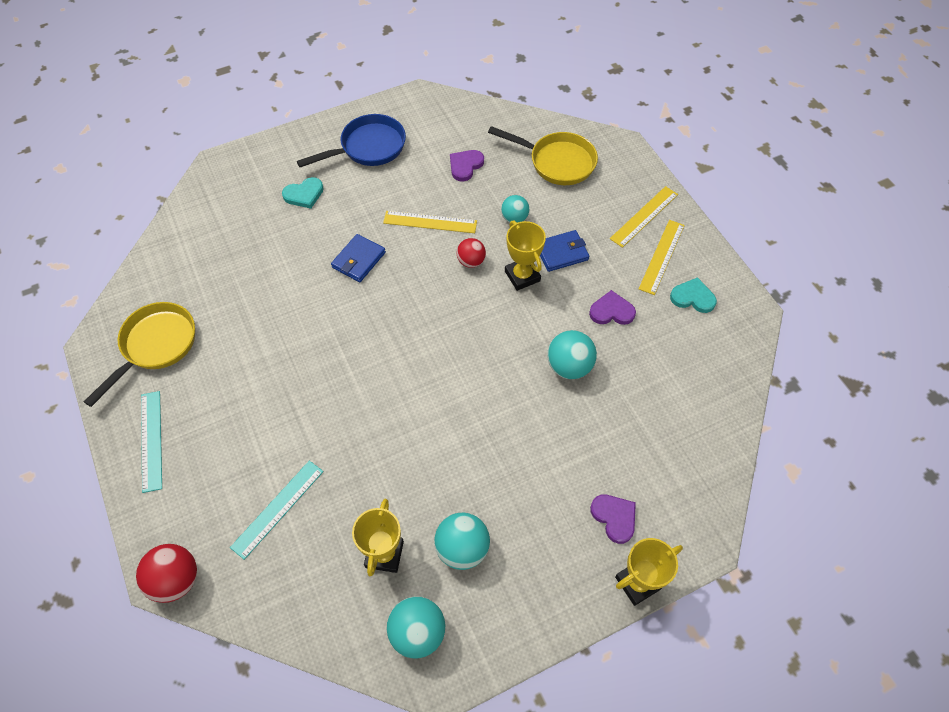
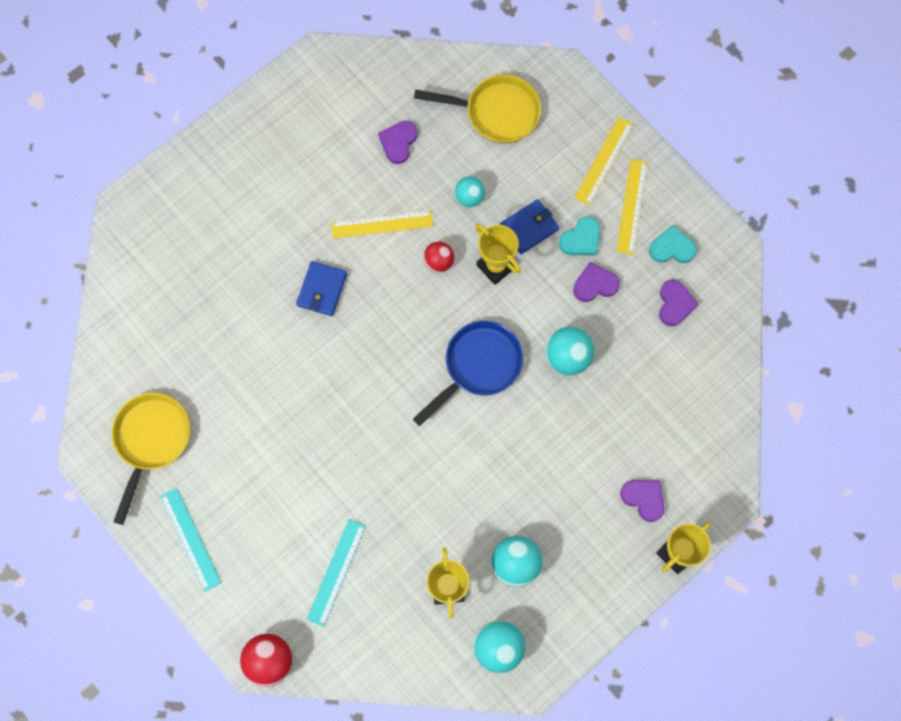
camera: 15 degrees left, 15 degrees up
(304, 194) = (235, 223): turquoise heart -> turquoise heart (581, 239)
(368, 147) = (284, 144): blue pan -> blue pan (478, 366)
(686, 345) = (675, 304): none -> purple heart

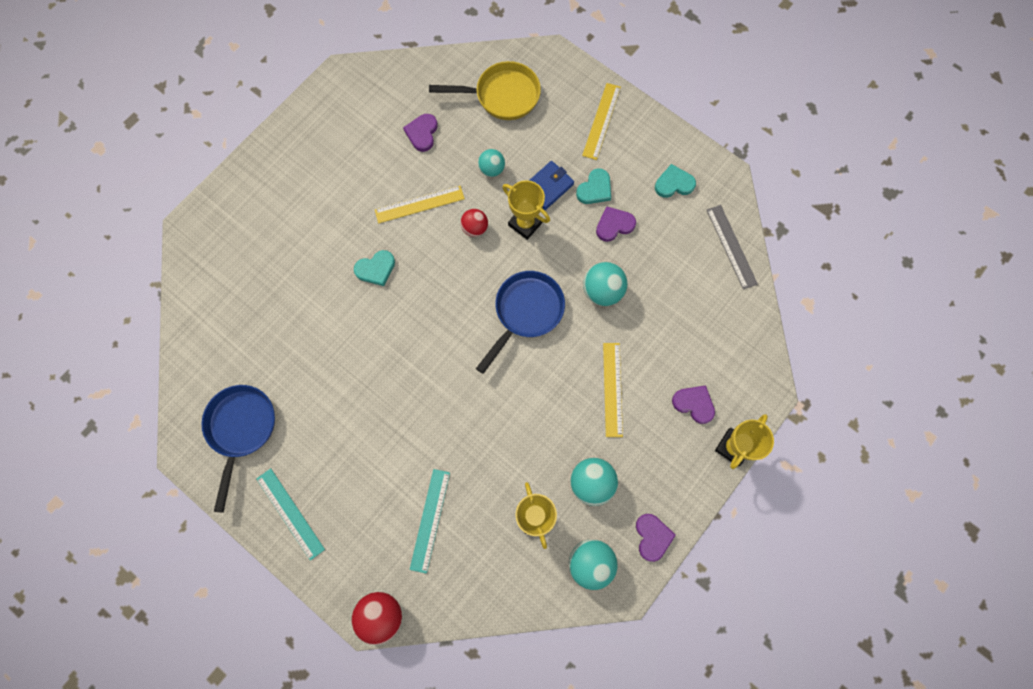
camera: 10 degrees left, 0 degrees up
(151, 441) = (241, 429): yellow pan -> blue pan
(322, 290) = (376, 269): blue wallet -> turquoise heart
(632, 206) = (633, 155): yellow ruler -> yellow ruler (612, 389)
(675, 304) = (686, 230): purple heart -> purple heart (652, 537)
(722, 331) = (731, 246): none -> grey ruler

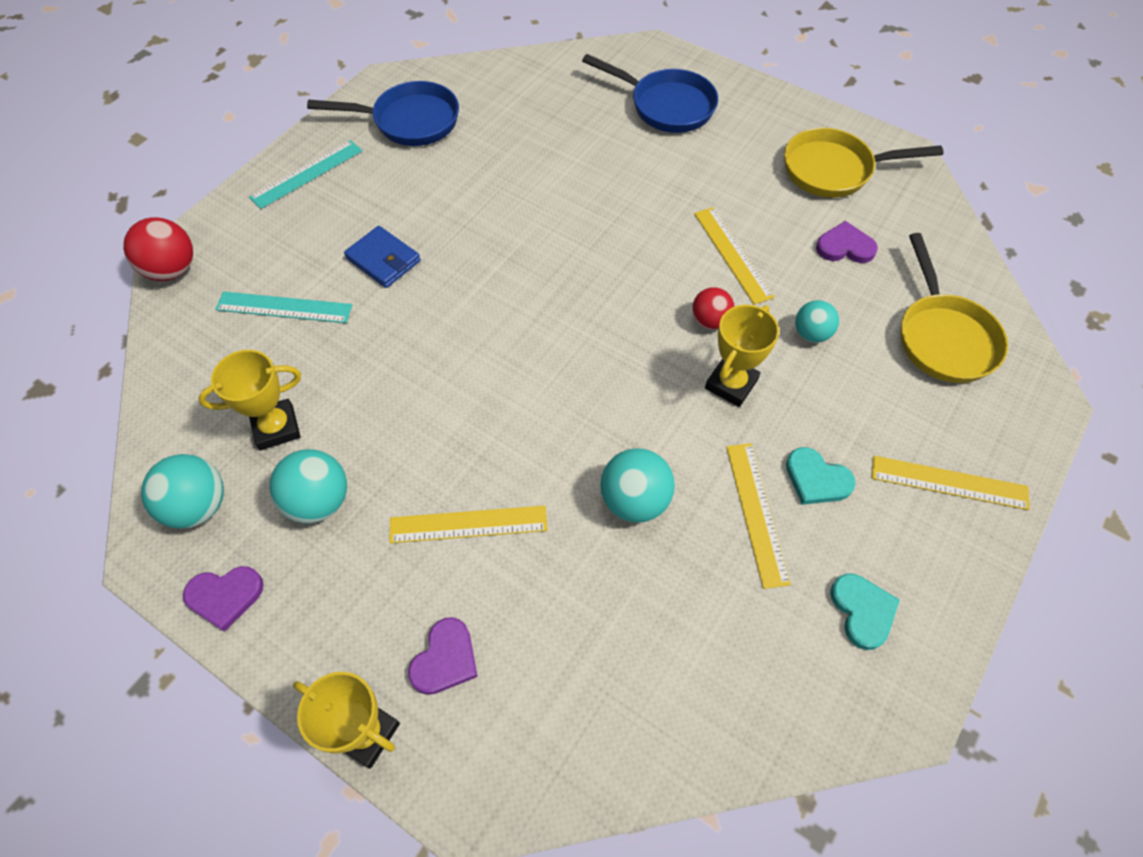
camera: 85 degrees right, 15 degrees down
(350, 124) = (834, 170): none -> yellow pan
(376, 269) = (627, 218): turquoise heart -> none
(525, 312) = (585, 395): blue pan -> blue pan (666, 106)
(548, 186) = (802, 410): blue wallet -> blue wallet (383, 260)
(614, 225) = (757, 513): purple heart -> yellow ruler
(731, 246) = (758, 725): grey ruler -> none

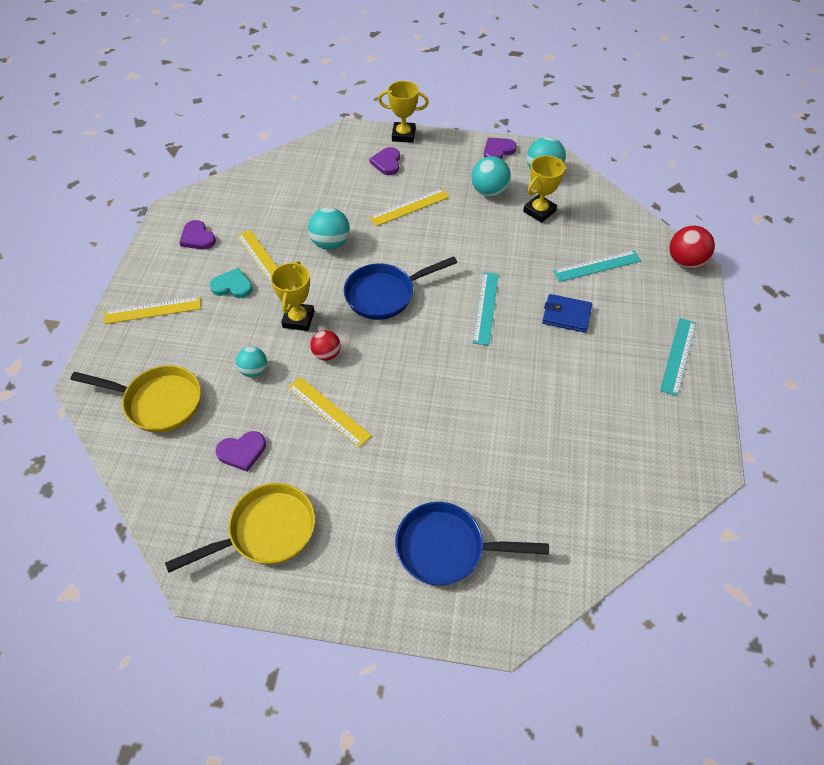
camera: 155 degrees right, 5 degrees down
(409, 121) = (651, 434): blue pan -> blue pan (385, 294)
(473, 306) = (485, 308): none -> turquoise ruler
(862, 611) = (197, 237): turquoise heart -> purple heart
(943, 337) = (158, 402): yellow pan -> yellow pan turned 135 degrees clockwise

